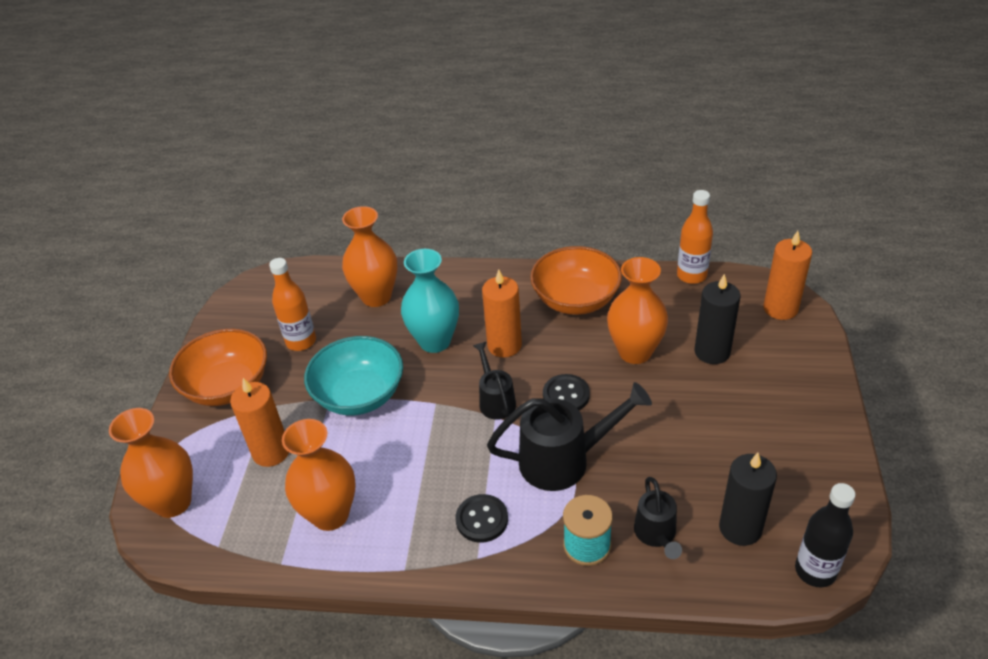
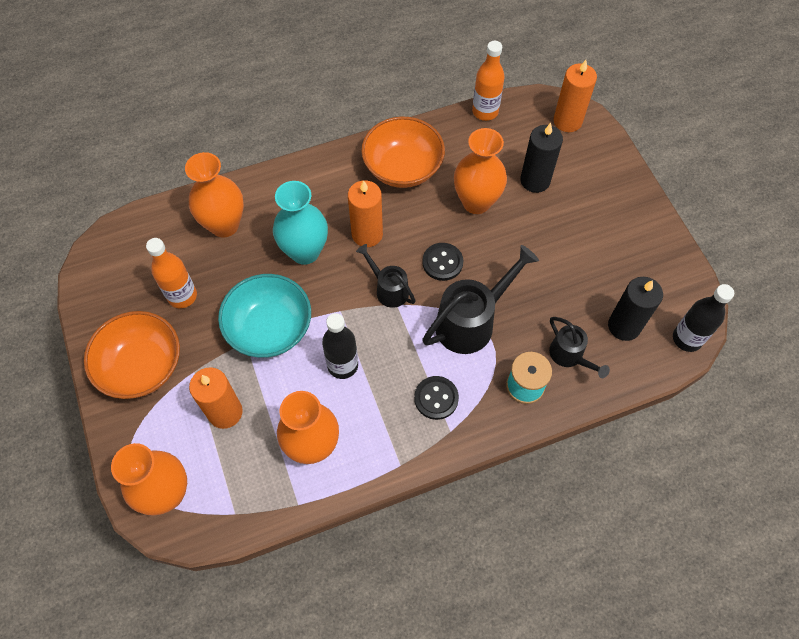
camera: 30 degrees left, 20 degrees up
(407, 452) = (342, 365): none -> black bottle

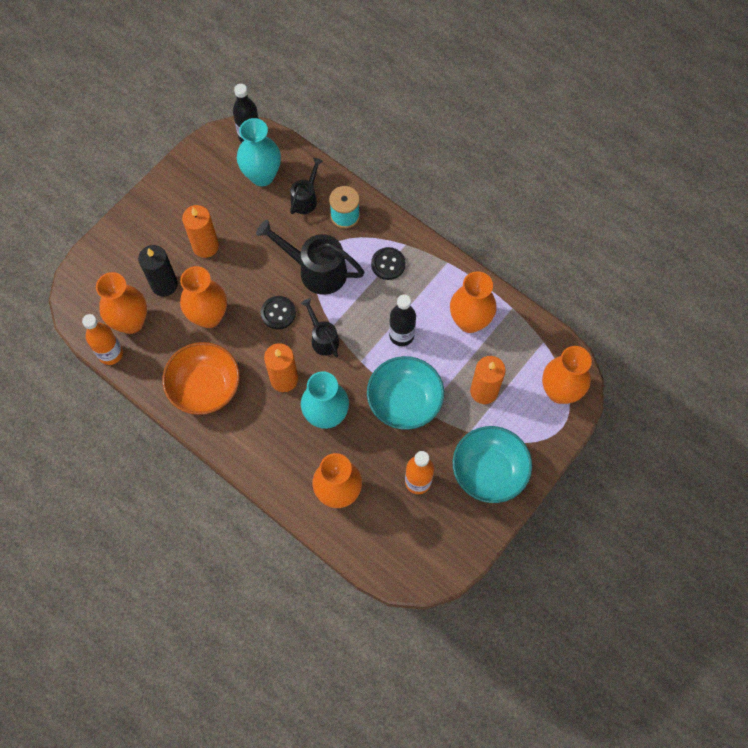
camera: 120 degrees left, 5 degrees up
(142, 366) = (489, 471): orange bowl -> turquoise bowl
(388, 289) = (323, 338): black watering can -> black watering can turned 135 degrees clockwise
(509, 139) = (131, 322): none -> orange vase
(567, 121) = (89, 287): orange candle -> orange candle (205, 246)
(624, 326) = (262, 176): black candle -> turquoise vase

